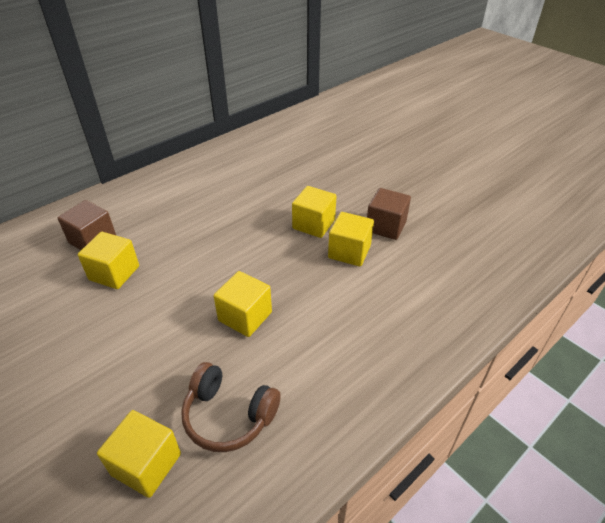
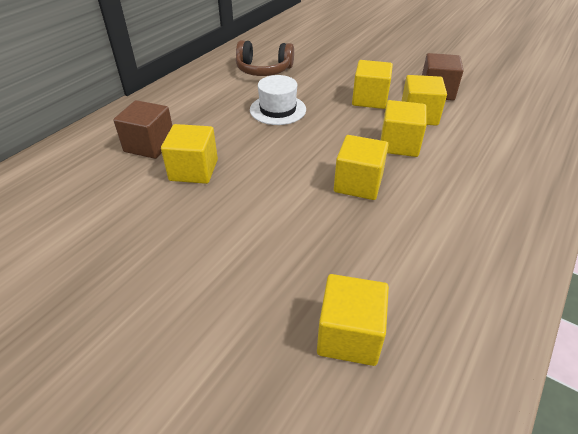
camera: 15 degrees left, 0 degrees up
(221, 221) = (278, 109): none -> white hat
(229, 415) = (403, 271): brown headphones -> brown headphones (264, 70)
(309, 281) = (399, 144): none -> yellow cube

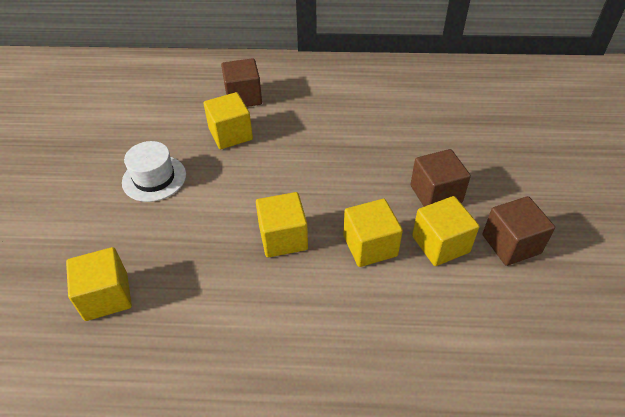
camera: 60 degrees right, 5 degrees up
(264, 70) = (416, 99): brown headphones -> none
(278, 109) = (355, 139): white hat -> white hat (154, 178)
(370, 99) = (436, 194): yellow cube -> brown cube

